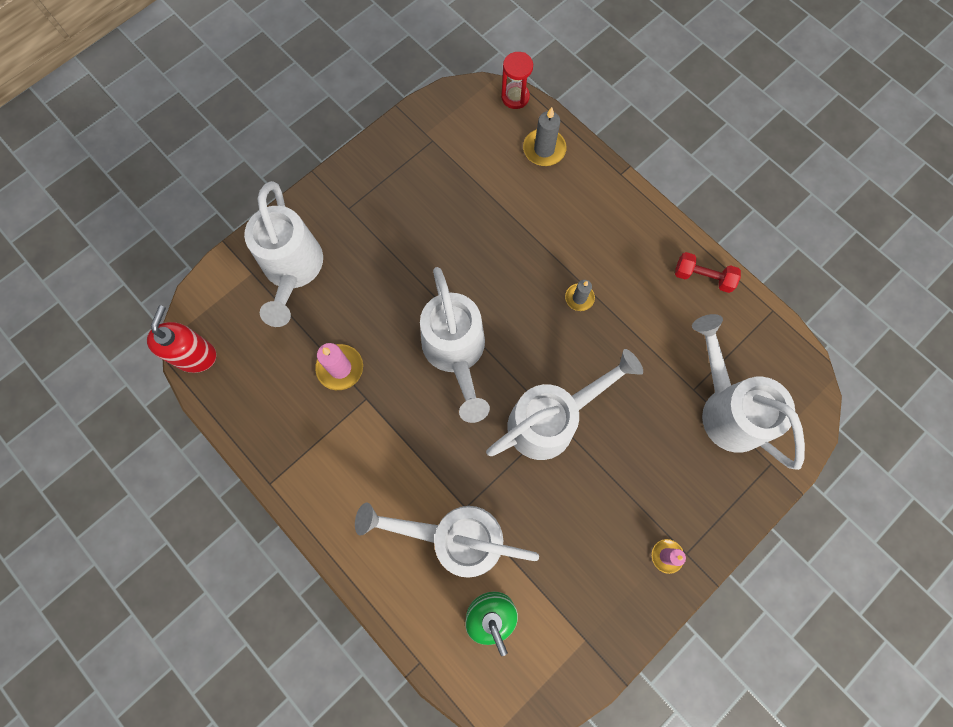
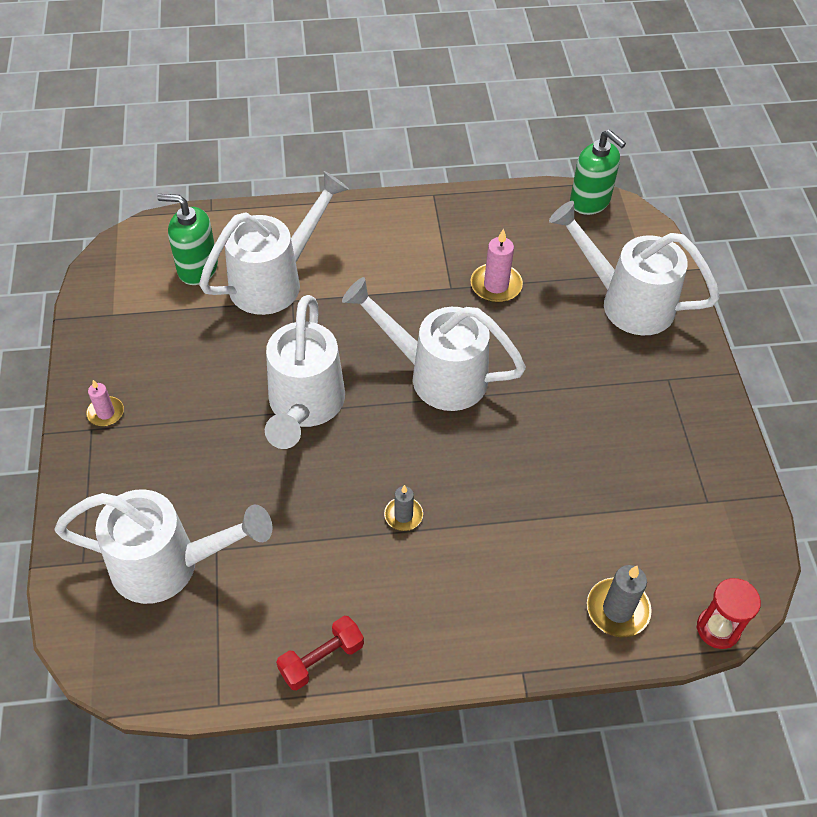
camera: 125 degrees right, 20 degrees down
(195, 355) = (590, 201): red soap dispenser -> green soap dispenser

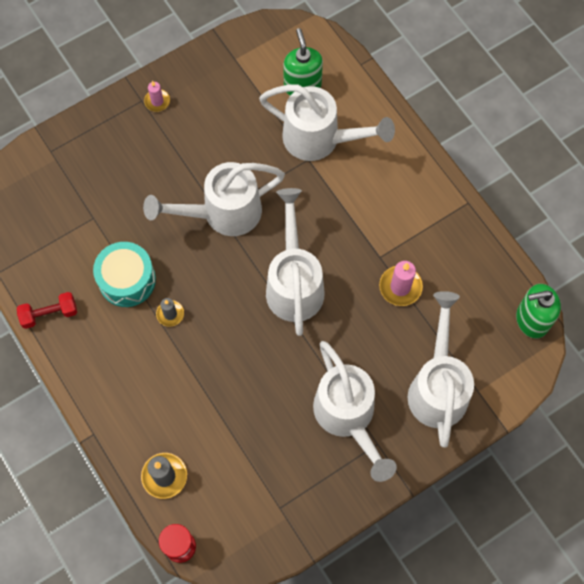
camera: 65 degrees right, 15 degrees up
(168, 565) = (70, 198): white watering can -> white watering can (348, 417)
(321, 659) = (49, 314): red dumbbell -> red dumbbell turned 45 degrees counterclockwise
(328, 545) = (127, 280): none -> turquoise drum
(590, 201) = (531, 320): green soap dispenser -> green soap dispenser turned 60 degrees clockwise

